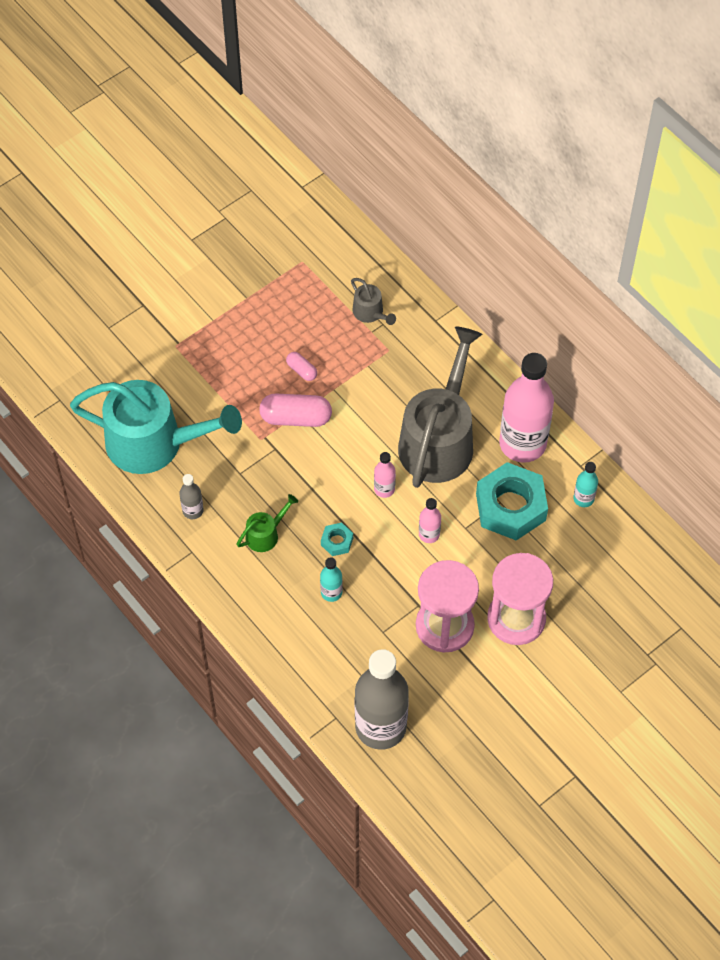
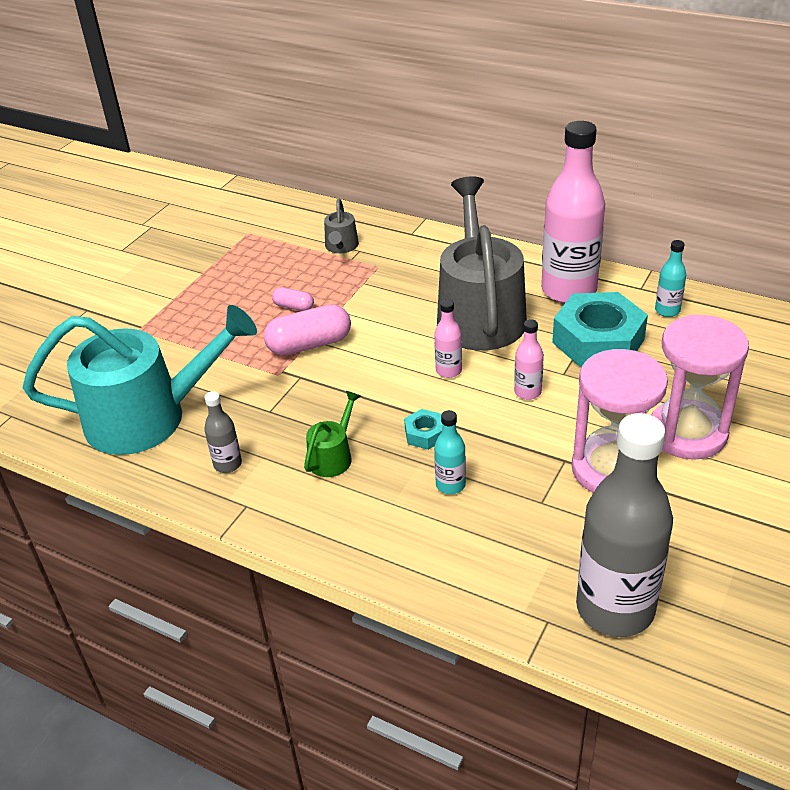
camera: 20 degrees left, 20 degrees down
(370, 313) = (341, 246): grey watering can -> grey watering can turned 60 degrees clockwise

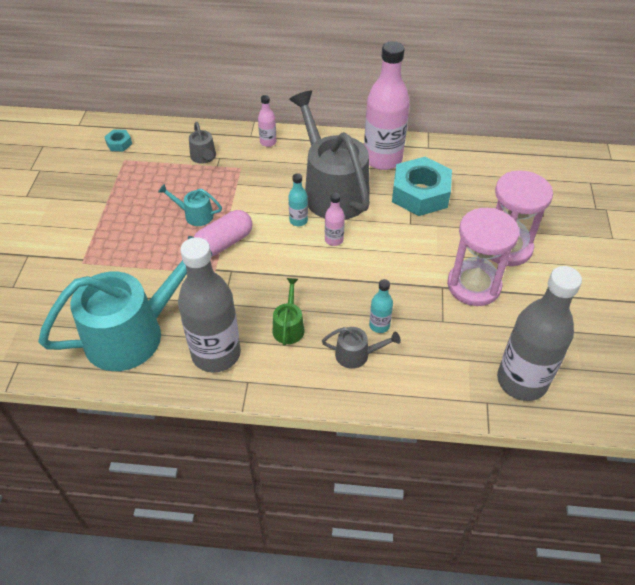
camera: 25 degrees left, 10 degrees up
(228, 464) = (216, 354): grey bottle -> grey bottle, size x2.29
(294, 307) = (195, 215): pink capsule -> turquoise watering can
(400, 512) = (356, 354): none -> grey watering can
(425, 434) = (343, 292): turquoise nut -> turquoise nut (119, 143)
(527, 392) = (394, 243): pink bottle -> pink bottle (268, 142)
(667, 310) = (452, 161): turquoise bottle -> turquoise bottle (298, 221)

